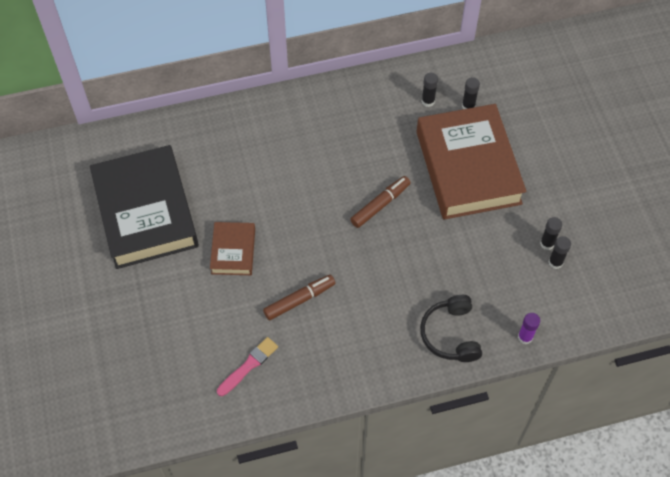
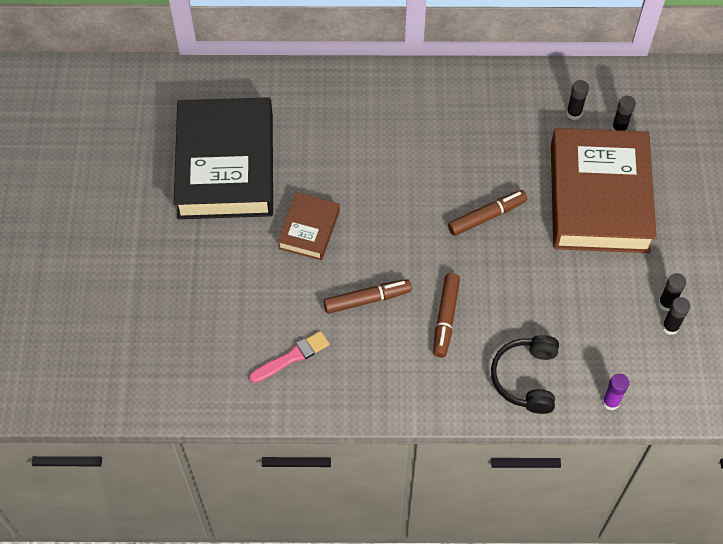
camera: 15 degrees right, 0 degrees up
(370, 299) = (446, 318): none -> brown marker

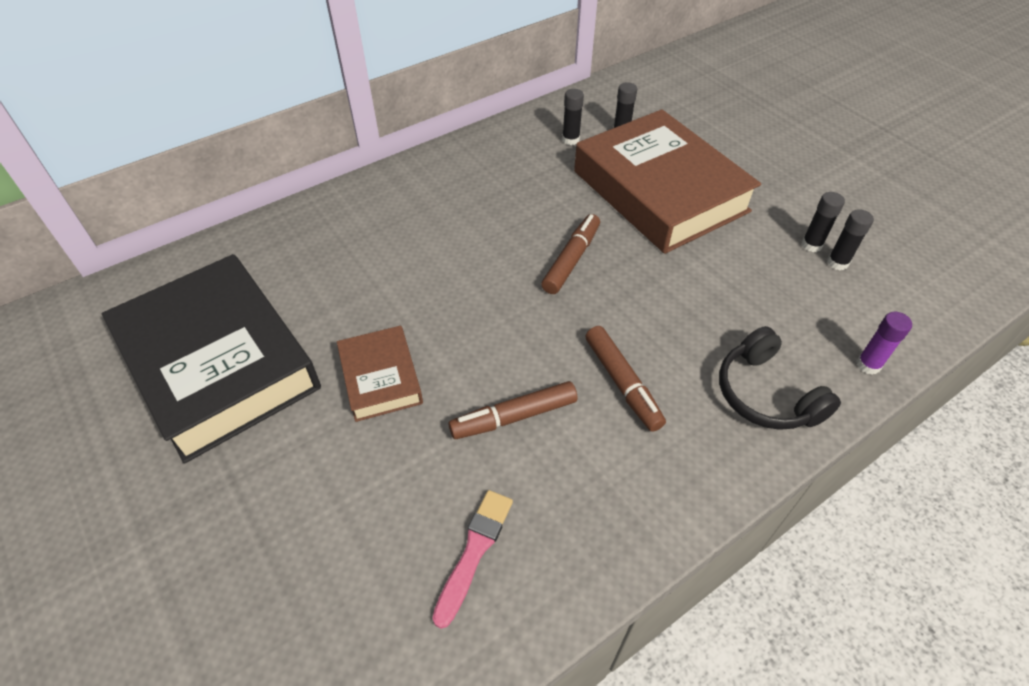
camera: 35 degrees left, 10 degrees down
(366, 299) = (514, 417): brown marker -> brown marker turned 150 degrees counterclockwise

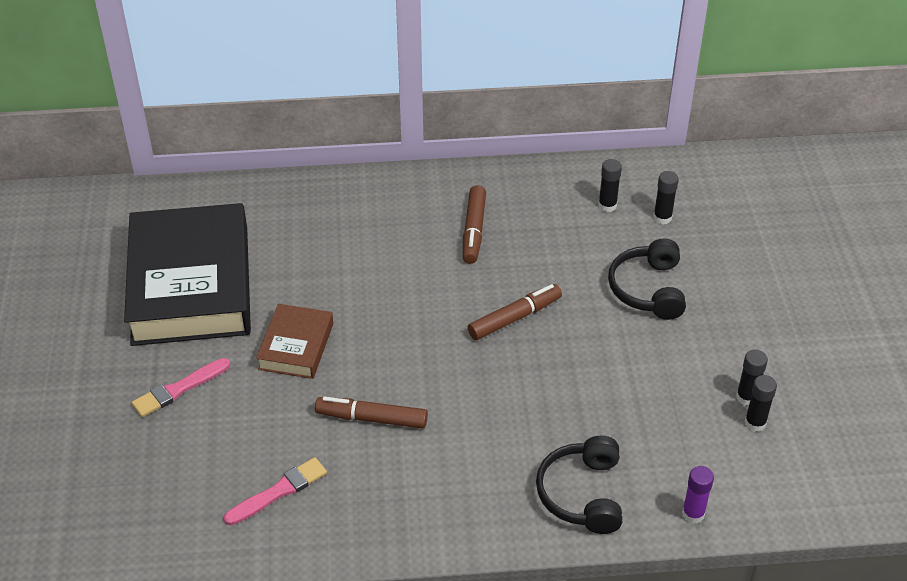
camera: 30 degrees right, 5 degrees down
(276, 487) = (179, 389): none -> pink brush
(622, 382) = (473, 432): brown marker -> brown marker (474, 230)
(659, 191) = (648, 289): brown book -> black headphones

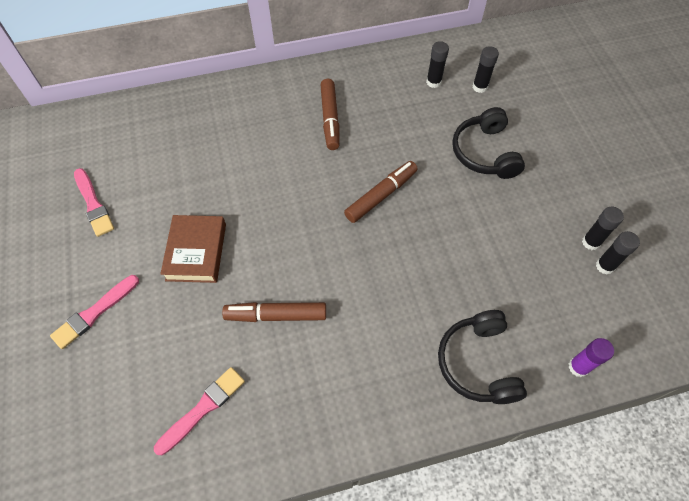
camera: 10 degrees left, 15 degrees up
(191, 285) = (93, 204): black book -> pink brush

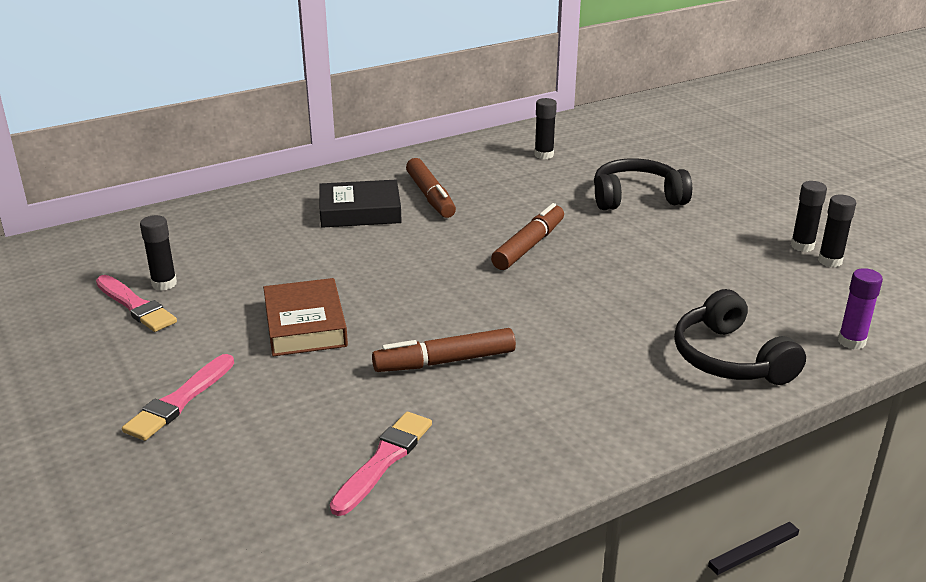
camera: 15 degrees left, 30 degrees down
(274, 127) = (360, 211): none -> black book
(480, 87) = (601, 152): black glue stick -> black glue stick (164, 284)
(485, 153) = (636, 198): black headphones -> black headphones turned 105 degrees clockwise

